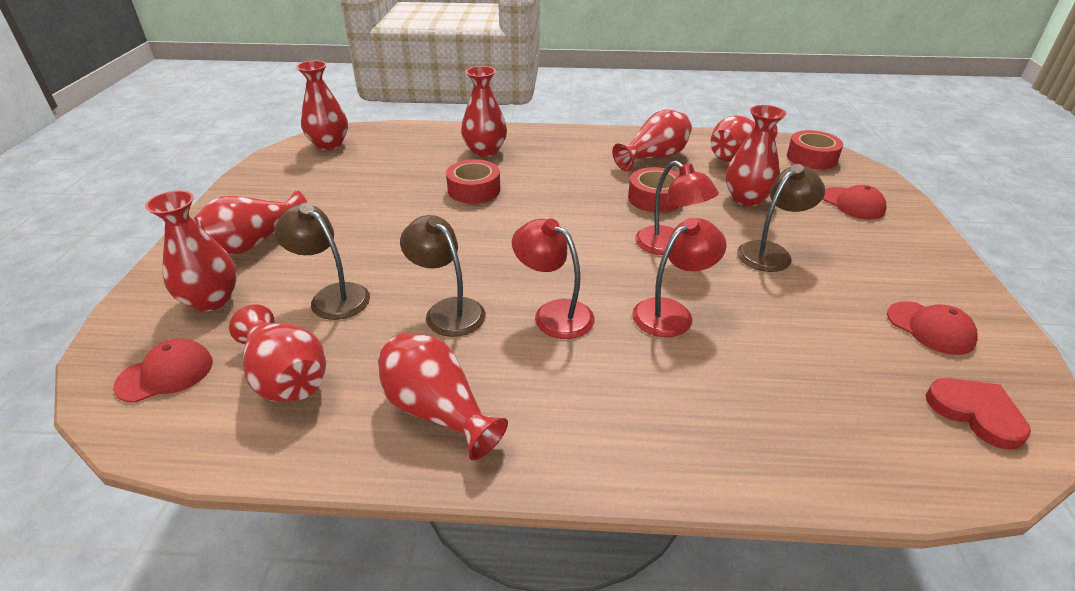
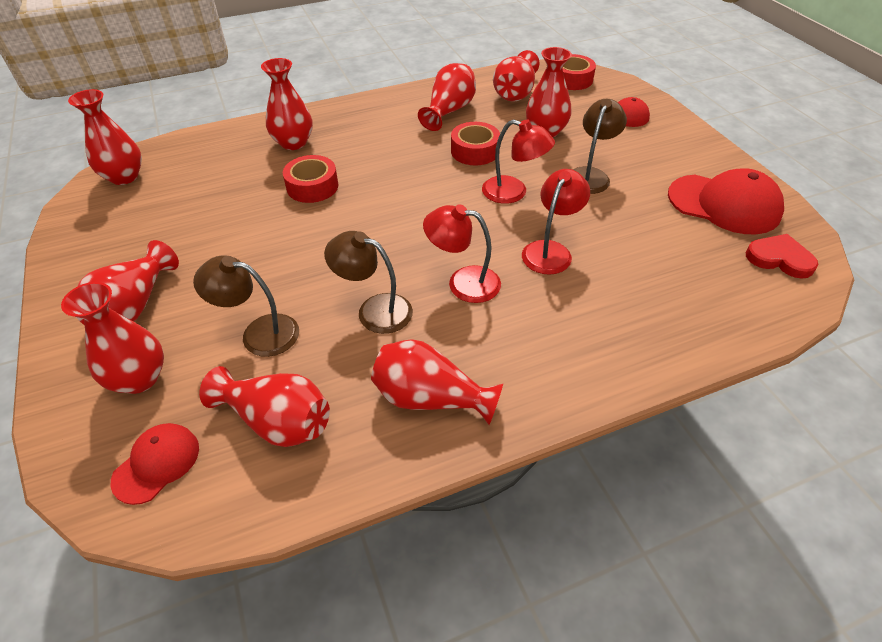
camera: 25 degrees left, 10 degrees up
(930, 328) = (724, 204): red cap -> red cap, size x1.76

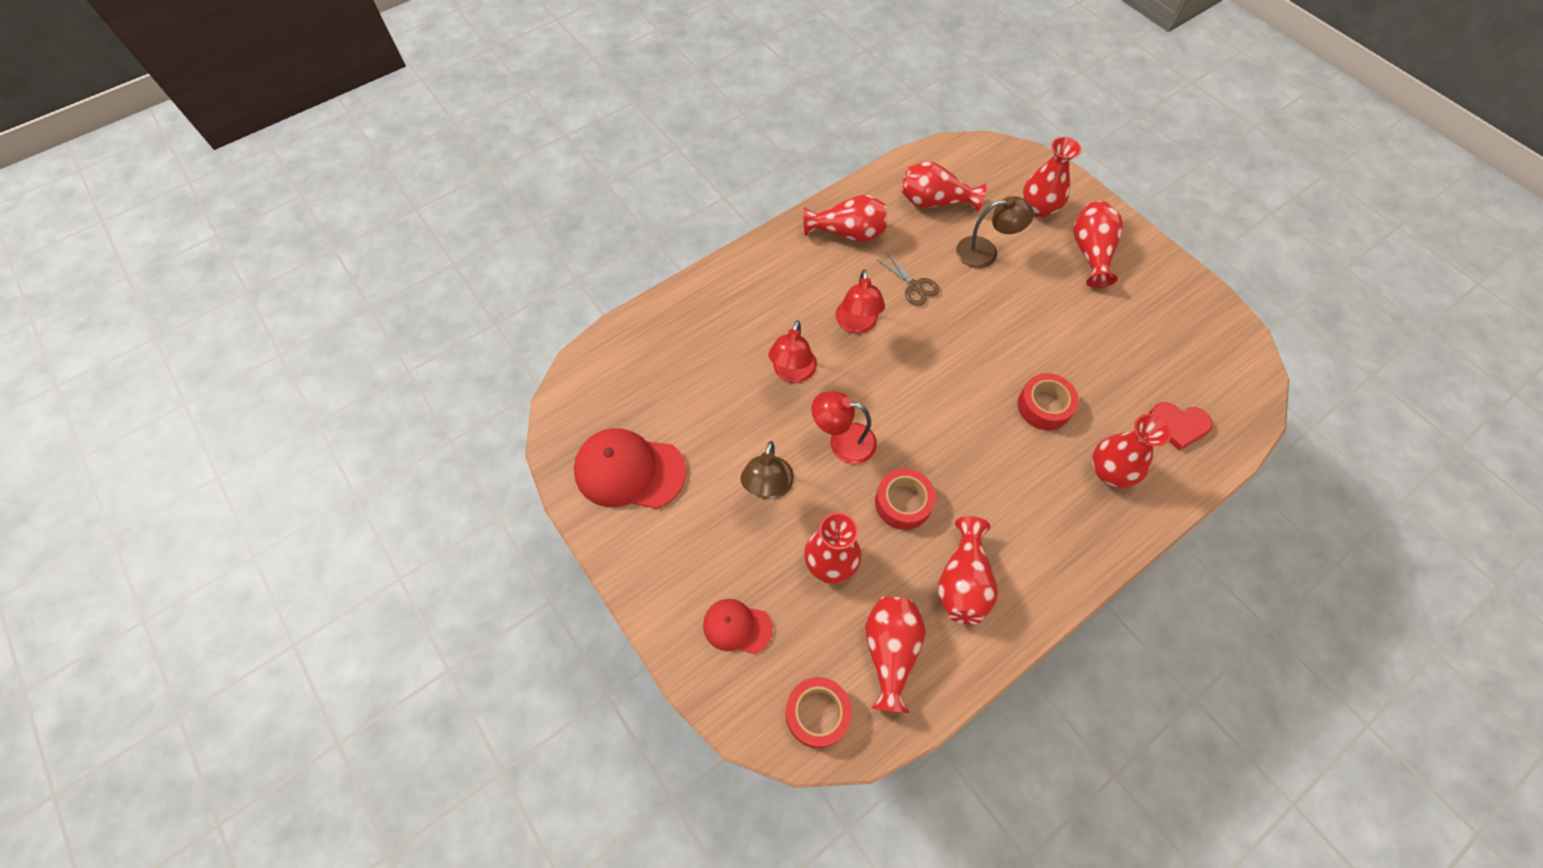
camera: 165 degrees right, 15 degrees up
(124, 177) = (1236, 379): red vase -> none
(156, 464) = (986, 169): red cap -> none
(374, 310) = (914, 286): brown lamp -> brown scissors
(463, 282) = (857, 324): red lamp -> red lamp turned 90 degrees clockwise
(779, 259) = (591, 406): red heart -> red heart (1178, 425)

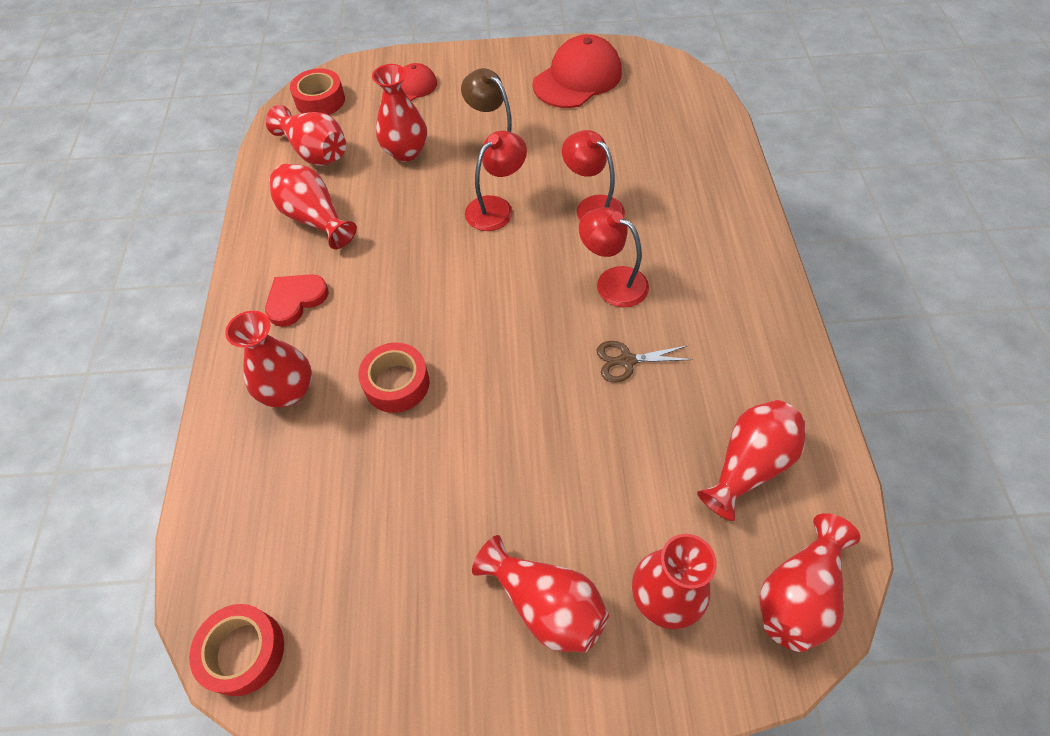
camera: 125 degrees right, 5 degrees down
(848, 233) = (746, 341): red vase -> red vase (798, 594)
(903, 503) = (408, 218): red tape -> red tape (243, 652)
(985, 252) = (630, 469): brown lamp -> none
(1178, 425) = (266, 498): red heart -> red heart (295, 300)

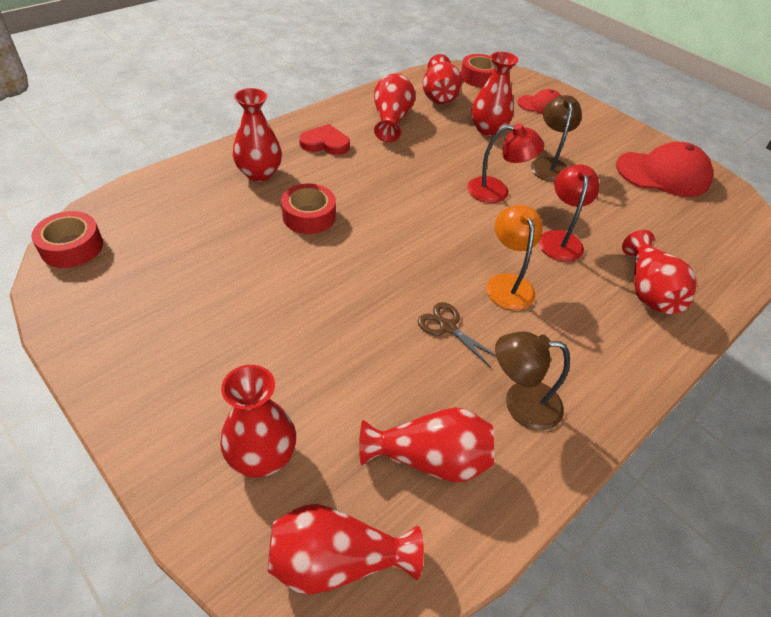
camera: 45 degrees right, 10 degrees down
(545, 604) = (203, 381): red vase -> red vase (648, 291)
(612, 282) = (507, 283): red lamp -> orange lamp
(739, 364) = (520, 403): none -> brown lamp

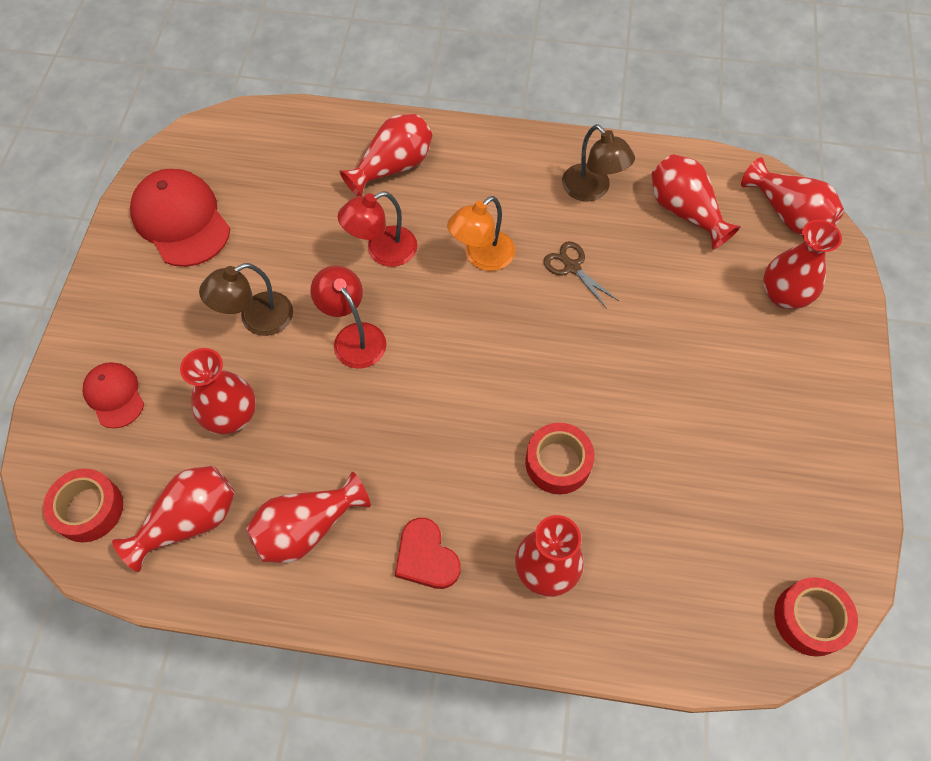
camera: 125 degrees left, 15 degrees up
(448, 327) = (572, 267): brown scissors -> brown scissors turned 135 degrees clockwise

